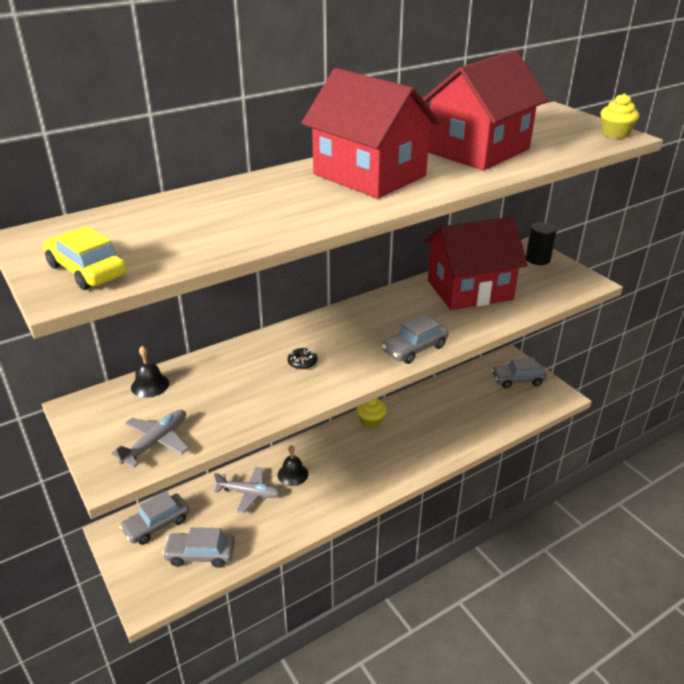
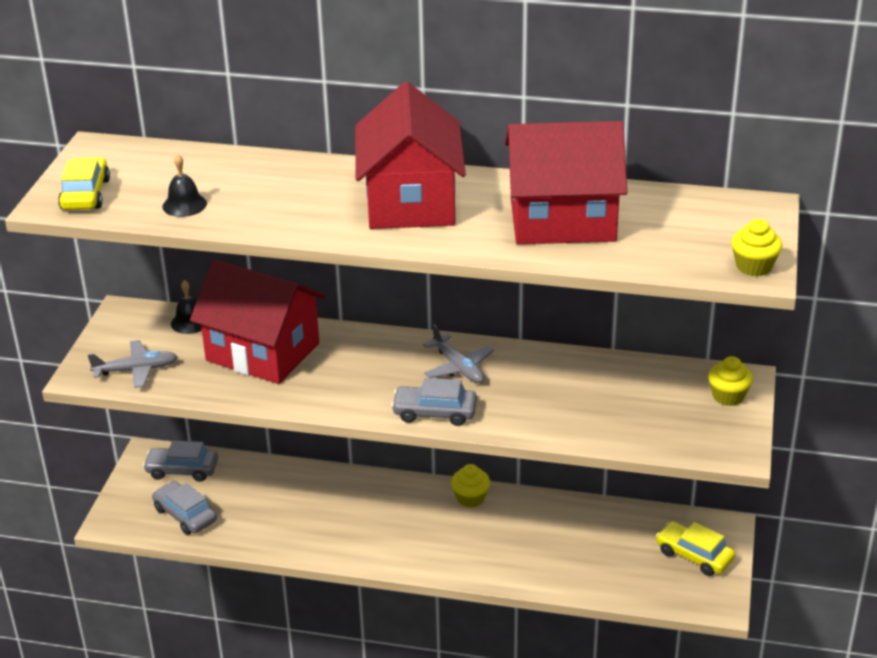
camera: 45 degrees right, 0 degrees up
(249, 493) = (279, 492): grey plane -> grey plane (458, 367)
(293, 474) = (335, 500): black bell -> black bell (184, 205)
(302, 362) = (324, 369): black donut -> none
(469, 290) = (588, 388): red house -> red house (262, 352)
(518, 380) = (694, 555): grey car -> yellow car
(537, 259) = (728, 396): black cylinder -> yellow cupcake

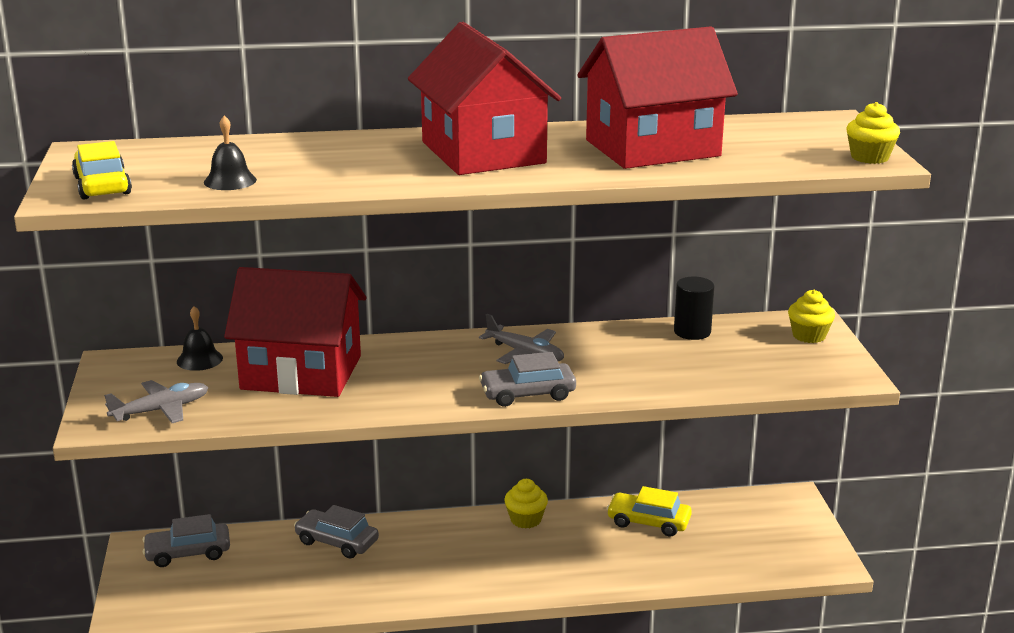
camera: 20 degrees left, 10 degrees down
(185, 515) = (213, 595): grey car -> grey car (337, 542)
(621, 371) = (692, 332): none -> black cylinder
(694, 555) = (780, 527): yellow car -> yellow car (648, 522)

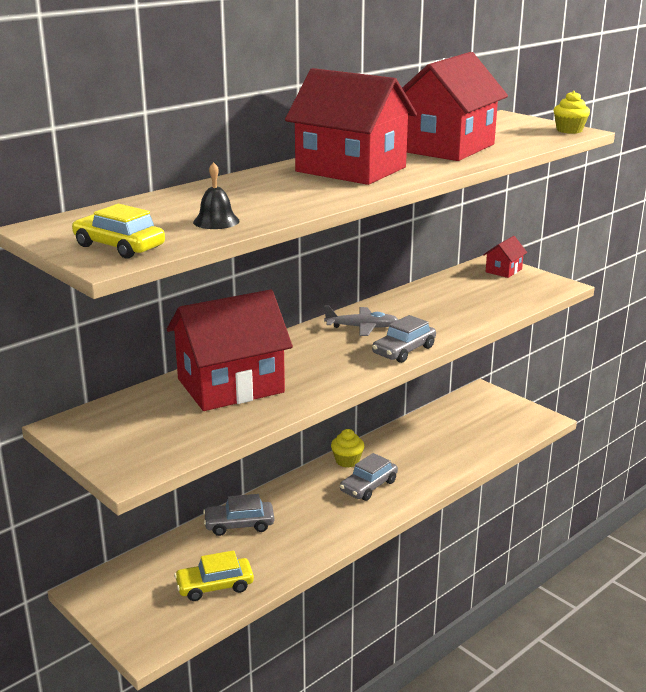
camera: 35 degrees left, 0 degrees up
(160, 410) = (164, 446): grey plane -> none
(188, 553) = (135, 578): grey car -> grey car (368, 486)
(199, 359) = (136, 402): black bell -> none
(648, 522) = (422, 434): yellow car -> yellow car (215, 586)
(692, 332) = (438, 286): black cylinder -> none
(809, 336) = (503, 270): yellow cupcake -> red house

